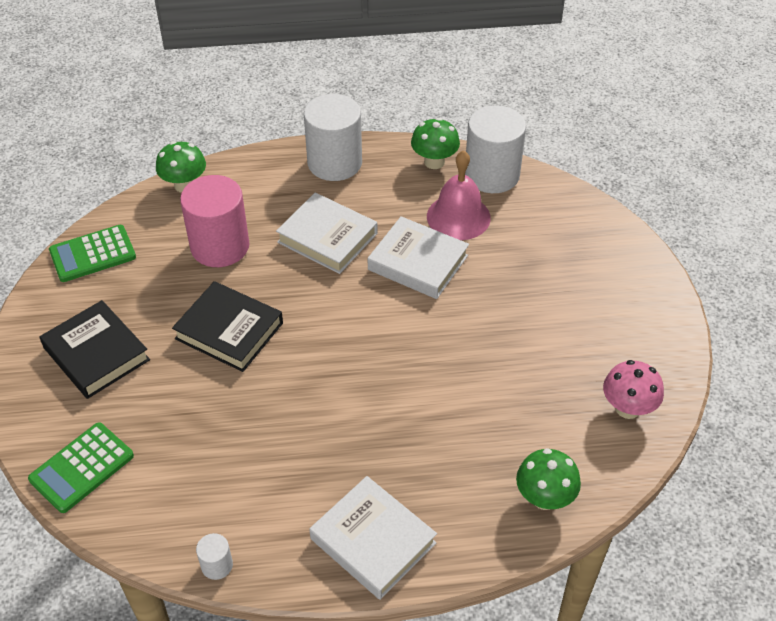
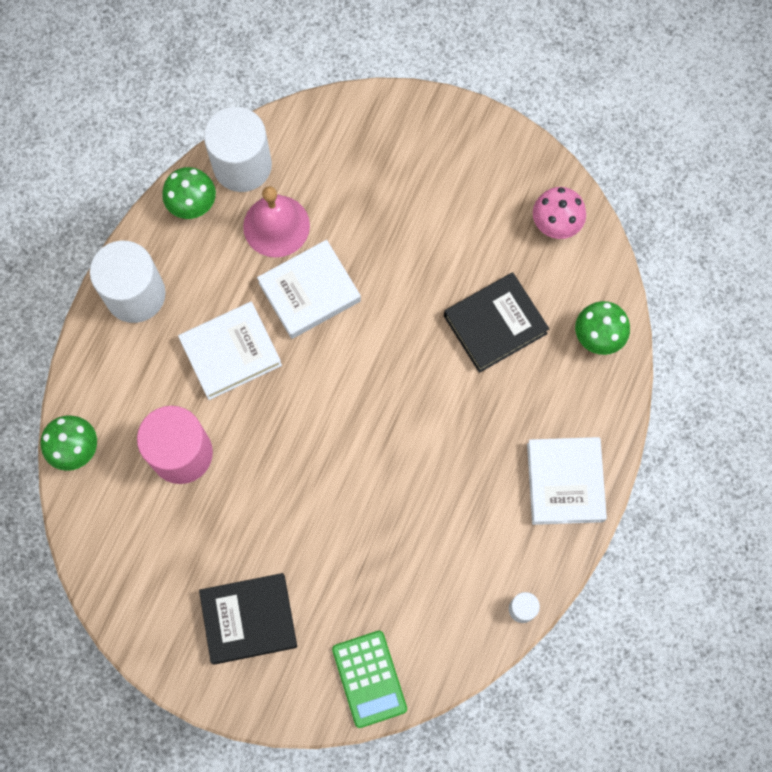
camera: 60 degrees left, 25 degrees up
(92, 254) = (118, 575): green calculator -> none
(229, 331) = (291, 492): black book -> black book (495, 324)
(373, 541) = (565, 482): white book -> white book turned 75 degrees counterclockwise

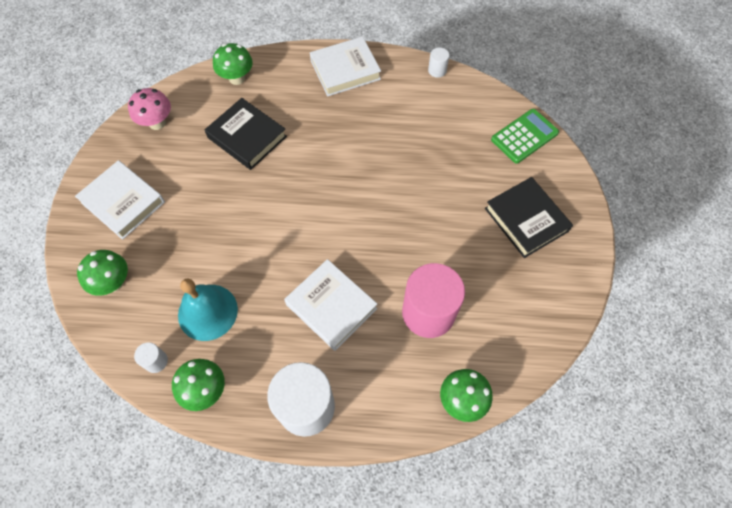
camera: 110 degrees left, 10 degrees down
(242, 165) = (156, 361): white cylinder -> white cylinder, size x0.43
(276, 226) = (207, 312): pink bell -> turquoise bell
(309, 292) = (259, 266): white book -> white book (123, 202)
(349, 140) = (113, 282): none -> green mushroom

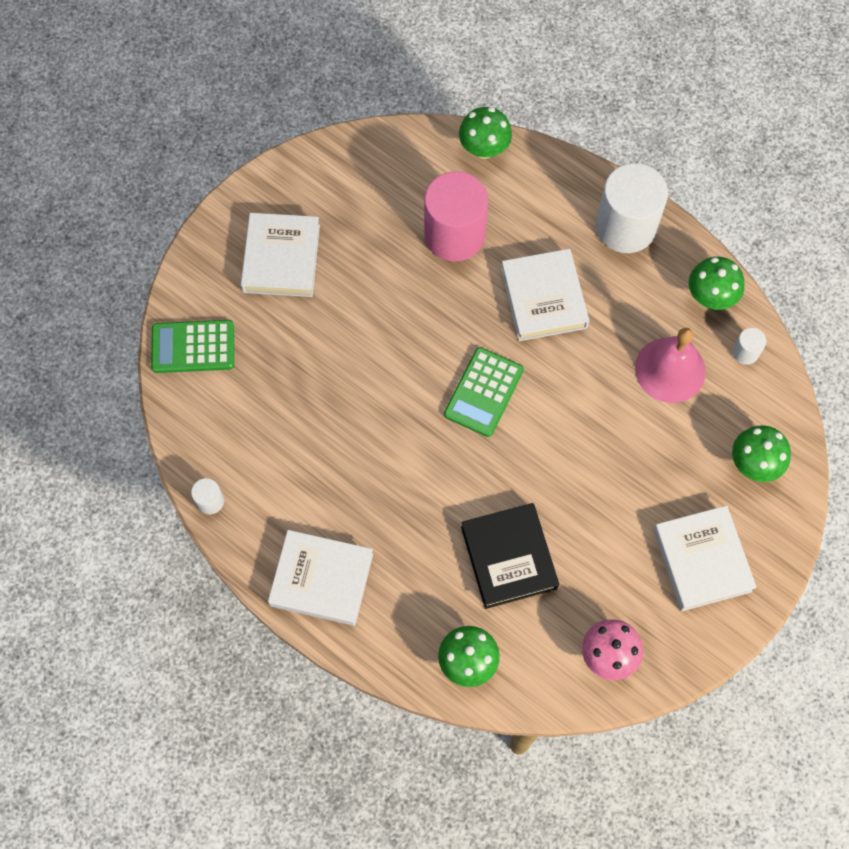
camera: 145 degrees left, 5 degrees up
(207, 312) = (670, 369): turquoise bell -> pink bell
(328, 218) = (483, 392): none -> green calculator
(526, 220) = (281, 258): black book -> white book

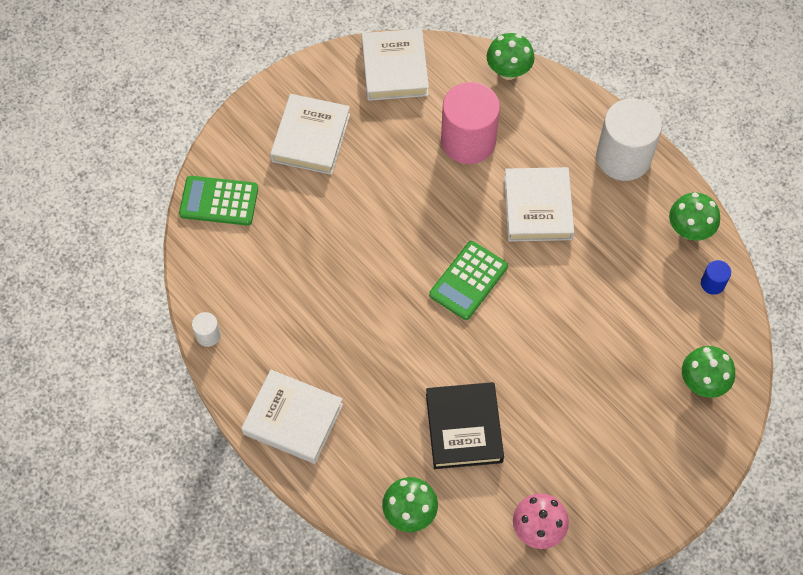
camera: 10 degrees right, 5 degrees down
(670, 369) = (640, 288): pink bell -> none
(702, 560) = (639, 459): white book -> white book (394, 68)
(745, 352) = (712, 283): white cylinder -> blue cylinder

